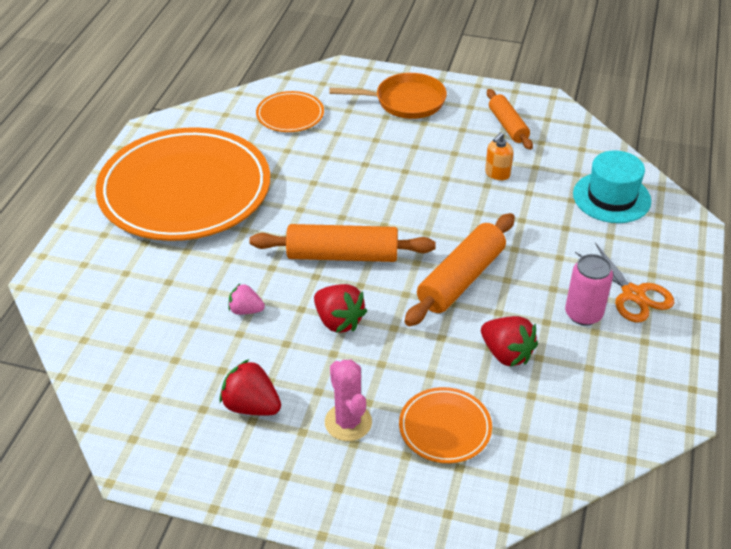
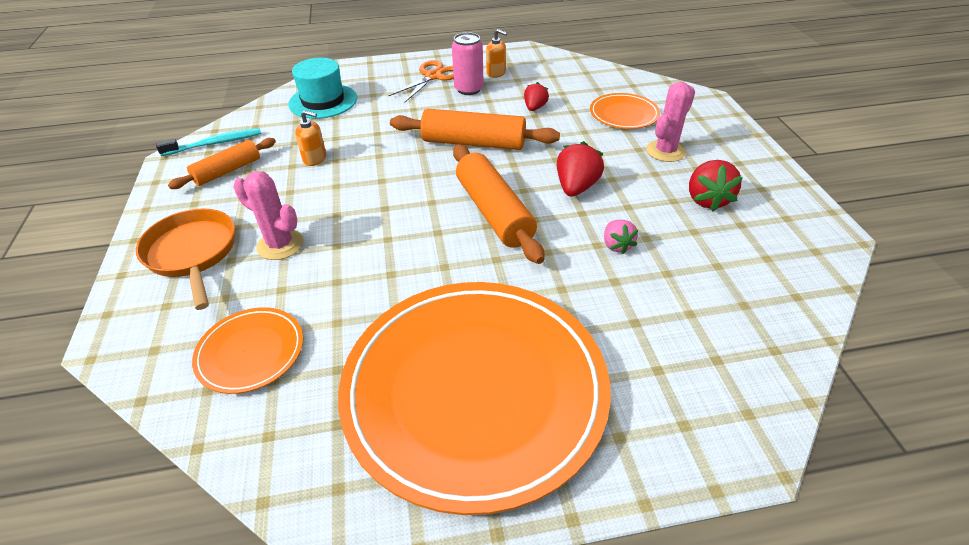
camera: 115 degrees left, 0 degrees up
(386, 139) = (280, 245): none -> pink cactus
(506, 354) = (534, 108): red strawberry -> red strawberry, size x0.64
(560, 123) = (215, 143): none -> turquoise toothbrush
(616, 354) = (496, 73): none -> orange soap dispenser

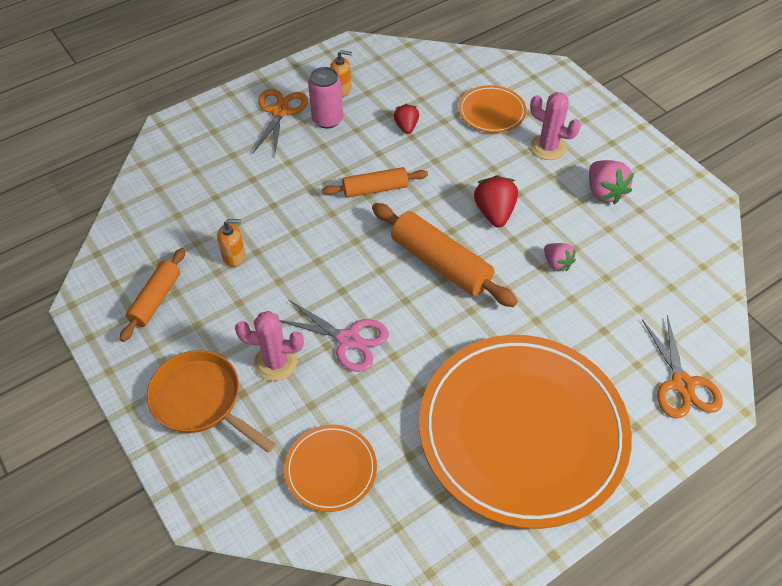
camera: 25 degrees left, 10 degrees up
(215, 143) = (113, 270): turquoise toothbrush -> none
(323, 101) = (186, 179): turquoise hat -> none
(359, 247) = (348, 339): none -> pink scissors
(473, 143) = (375, 189): orange rolling pin -> orange rolling pin, size x0.63
(665, 151) = (548, 147): pink cactus -> pink cactus turned 75 degrees counterclockwise
(707, 200) = (604, 192): red strawberry -> pink strawberry
(707, 411) = (682, 384): none -> orange scissors

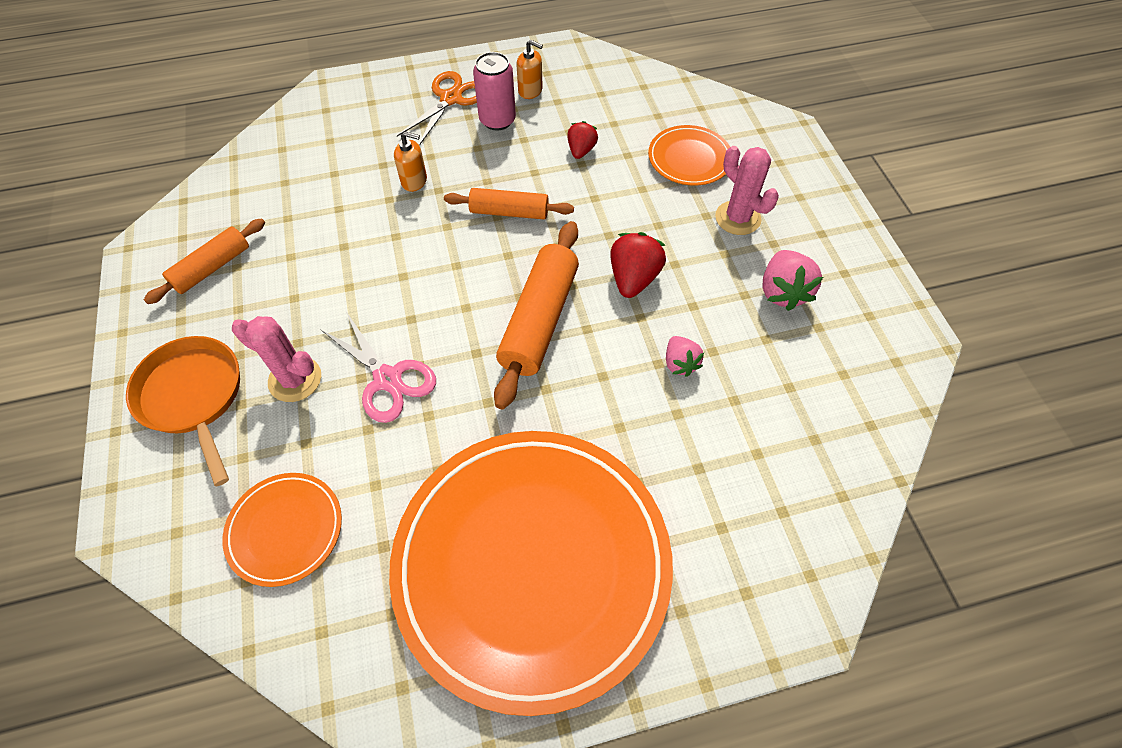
camera: 20 degrees right, 5 degrees up
(234, 256) = (317, 244): orange soap dispenser -> orange soap dispenser (414, 181)
(440, 263) = (539, 320): orange rolling pin -> orange rolling pin turned 45 degrees clockwise
(682, 384) = (769, 575): orange scissors -> none

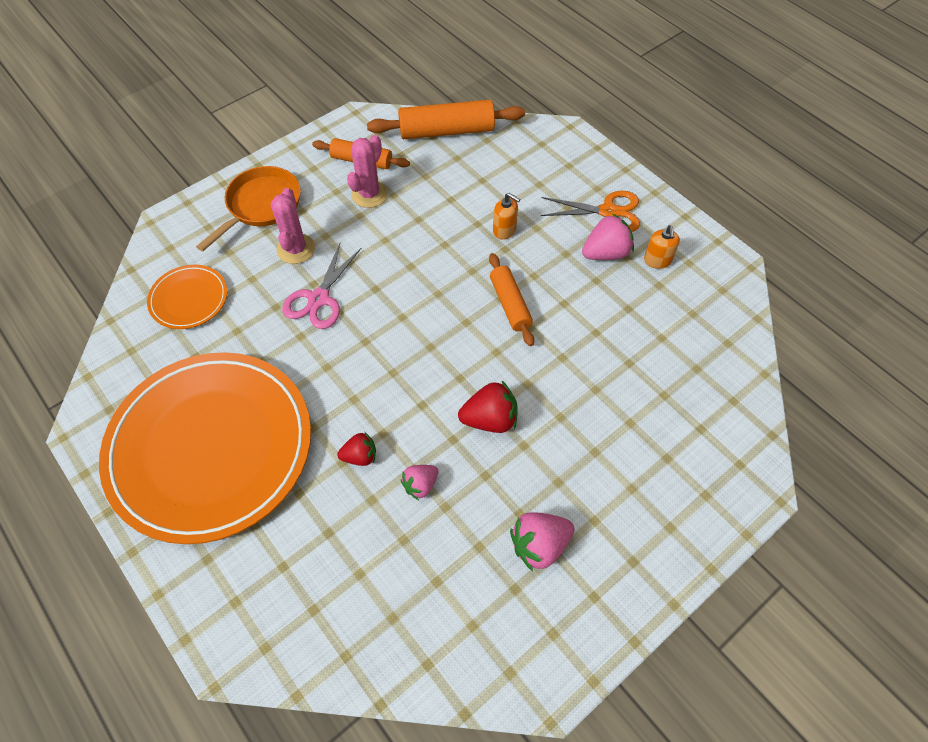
camera: 65 degrees right, 0 degrees up
(414, 181) = (504, 230): orange soap dispenser -> orange soap dispenser turned 45 degrees counterclockwise
(497, 120) = (605, 253): pink can -> pink strawberry
(539, 320) = (414, 369): orange rolling pin -> orange rolling pin (446, 131)
(581, 150) = (610, 326): red strawberry -> red strawberry (360, 456)
(689, 159) = (657, 414): orange plate -> none
(737, 218) = (607, 479): pink cactus -> pink cactus (369, 194)

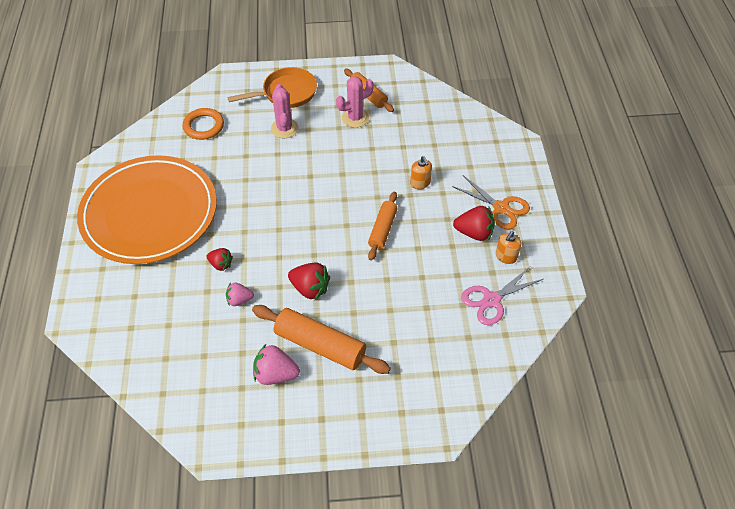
camera: 35 degrees right, 5 degrees down
(189, 299) = (204, 126): orange plate -> orange ring
(296, 249) = (284, 128): pink cactus -> pink cactus turned 45 degrees counterclockwise
(319, 299) = (273, 164): pink scissors -> pink scissors (492, 300)
(446, 131) = (439, 102): orange rolling pin -> orange rolling pin (320, 345)
(605, 253) = (474, 233): pink strawberry -> red strawberry

